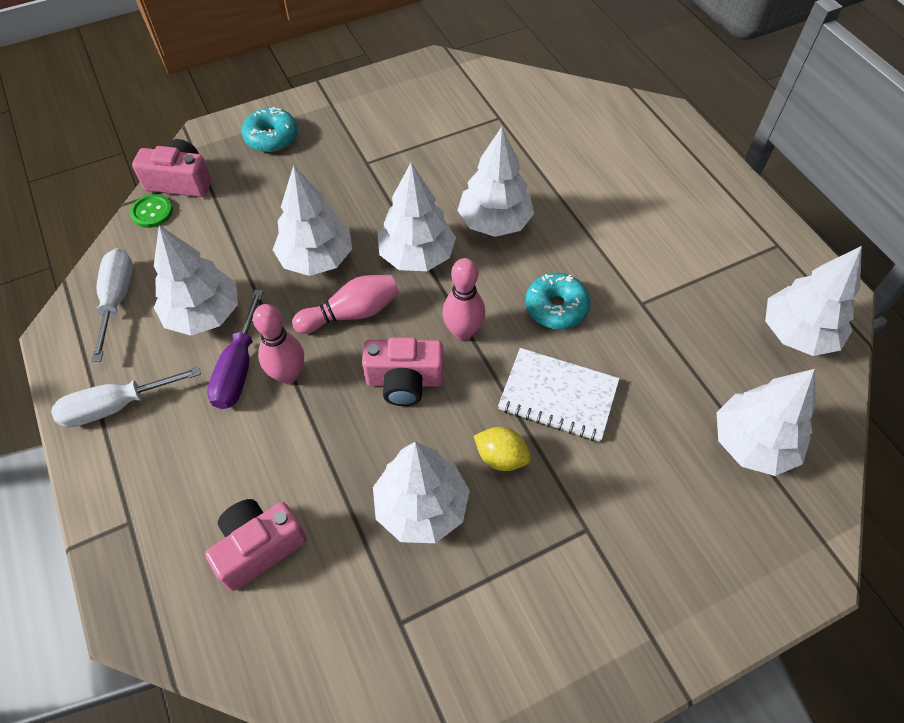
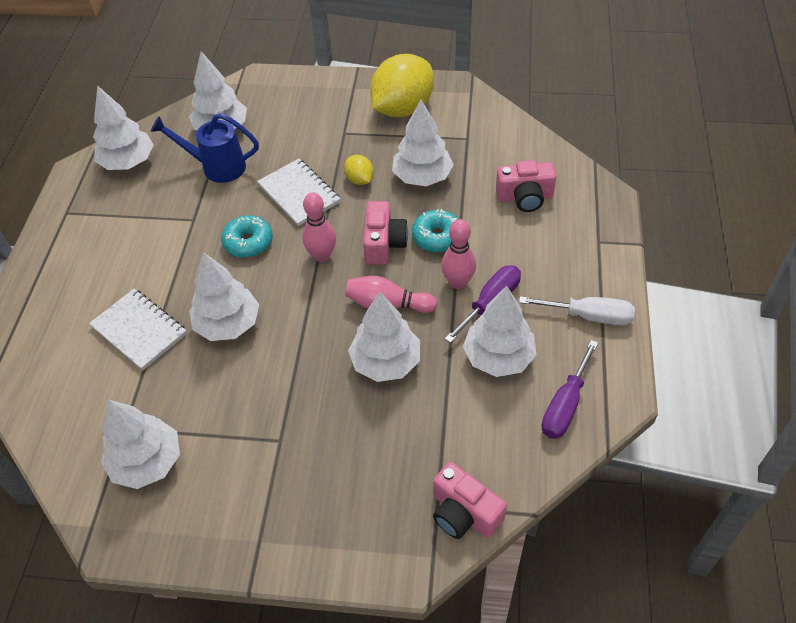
camera: 145 degrees left, 5 degrees down
(117, 299) = (565, 405): white screwdriver -> purple screwdriver
(152, 212) = (505, 487): green button -> none
(271, 137) = (347, 525): turquoise donut -> turquoise donut (437, 237)
(404, 381) = (384, 243): pink camera -> pink camera turned 60 degrees clockwise
(417, 256) = (308, 326): white tree -> white tree (147, 462)
(540, 633) = (402, 109): none -> yellow lemon
(568, 181) = (139, 330): none -> white notebook
(691, 382) = (217, 167): none -> blue watering can

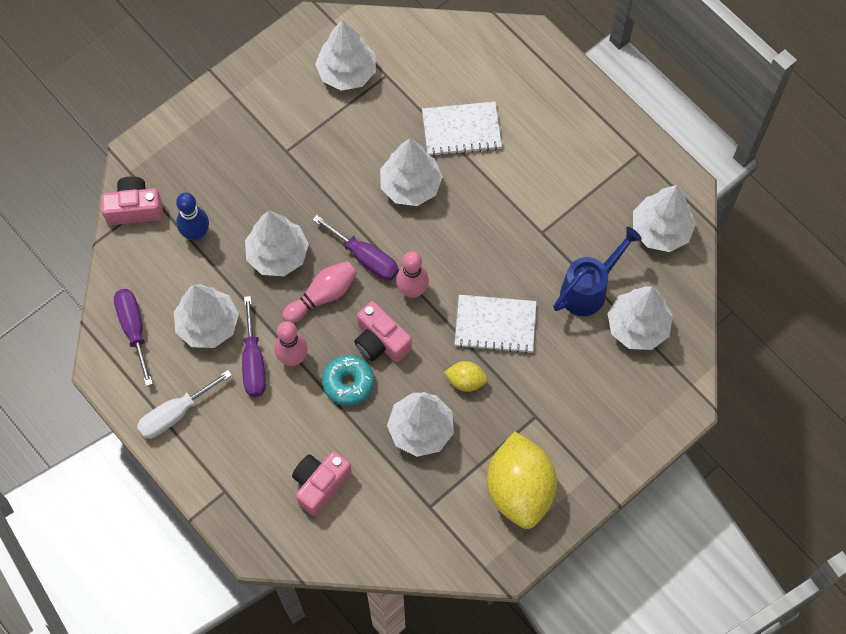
camera: 130 degrees right, 15 degrees up
(248, 242) = (477, 252): turquoise donut -> none
(325, 303) = (365, 258): none -> purple screwdriver
(432, 438) = (196, 233): none -> blue bowling pin

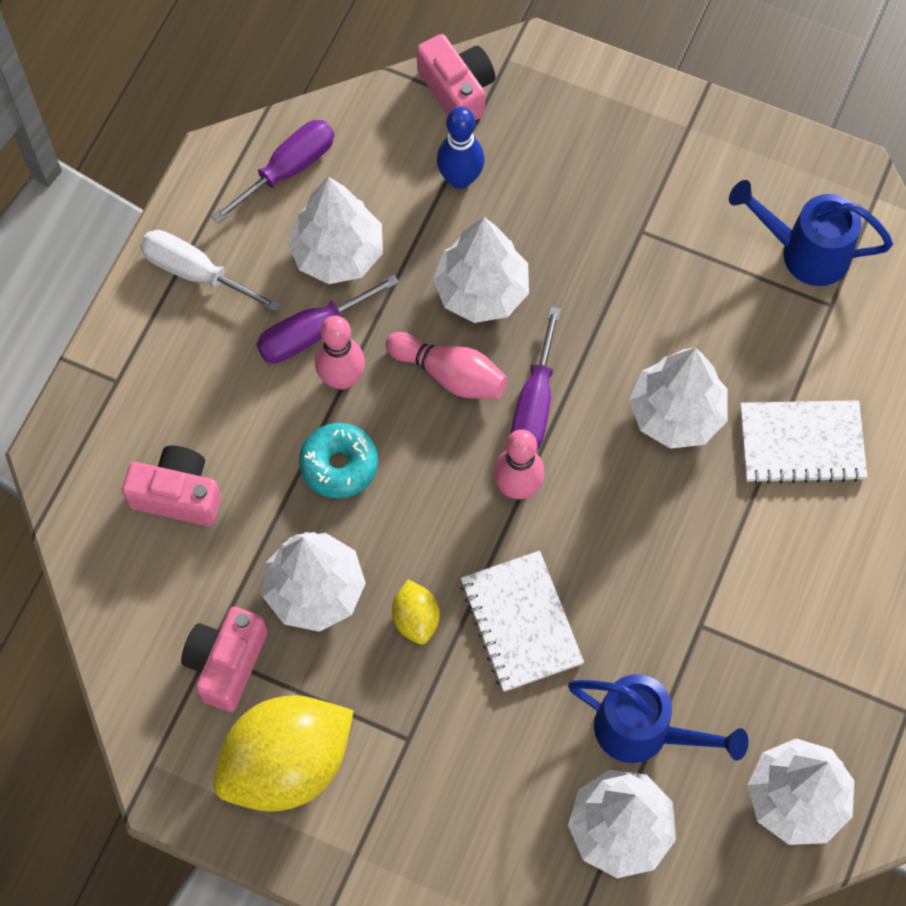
camera: 65 degrees right, 0 degrees up
(347, 72) = (805, 252): white tree -> blue watering can
(380, 341) = (420, 479): pink camera -> pink camera (226, 663)
(461, 130) = (801, 443): white notebook -> white notebook turned 60 degrees counterclockwise

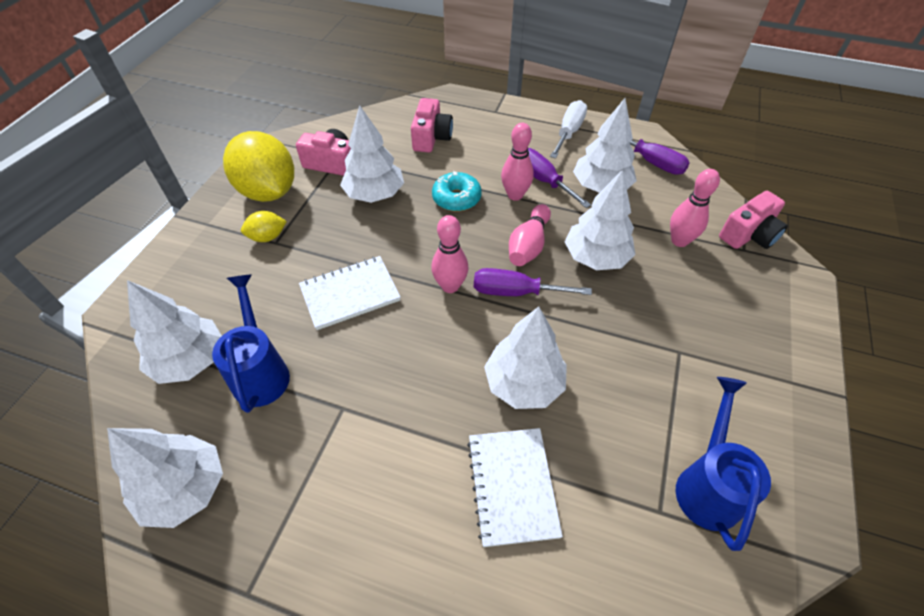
camera: 85 degrees right, 15 degrees down
(416, 619) = (354, 240): yellow lemon -> yellow lemon (267, 237)
(460, 178) = (679, 241): blue bowling pin -> pink bowling pin
(643, 731) = (261, 372): blue watering can -> blue watering can turned 150 degrees clockwise

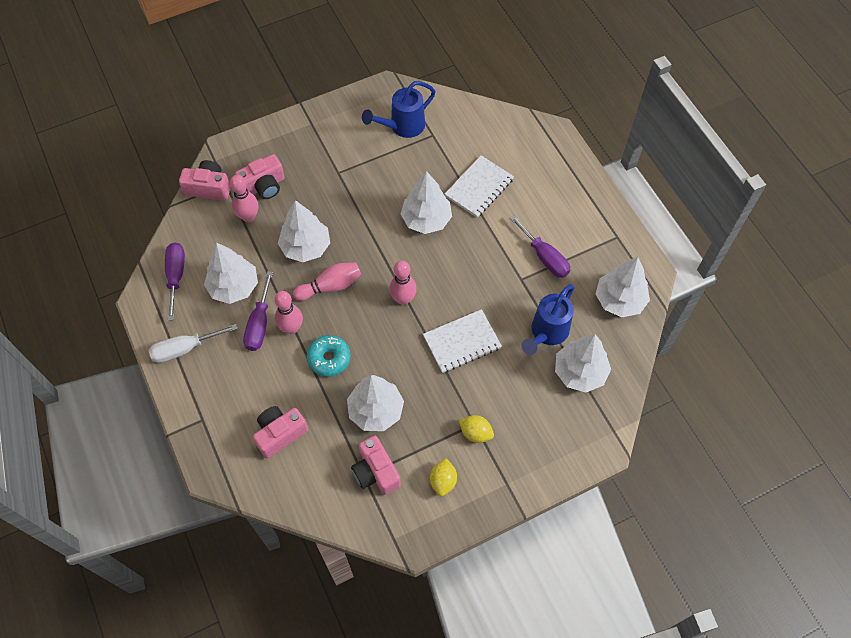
camera: 135 degrees left, 10 degrees up
(268, 191) = (443, 481): yellow lemon -> yellow lemon, size x0.45
(350, 294) = (462, 342): white notebook -> white notebook turned 45 degrees counterclockwise
(515, 292) = (373, 265): purple screwdriver -> purple screwdriver (544, 257)
(714, 276) = (264, 186): none -> pink camera

